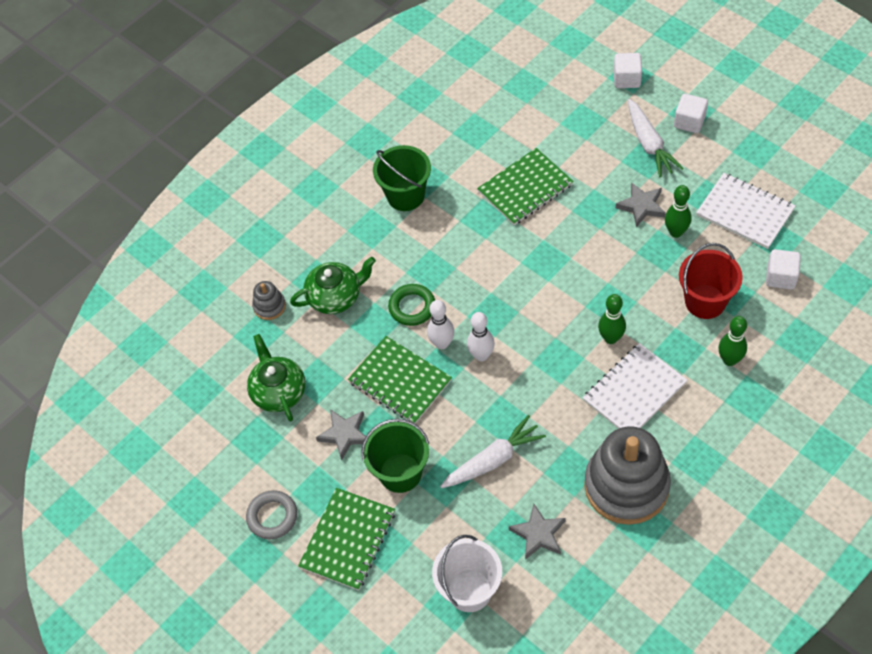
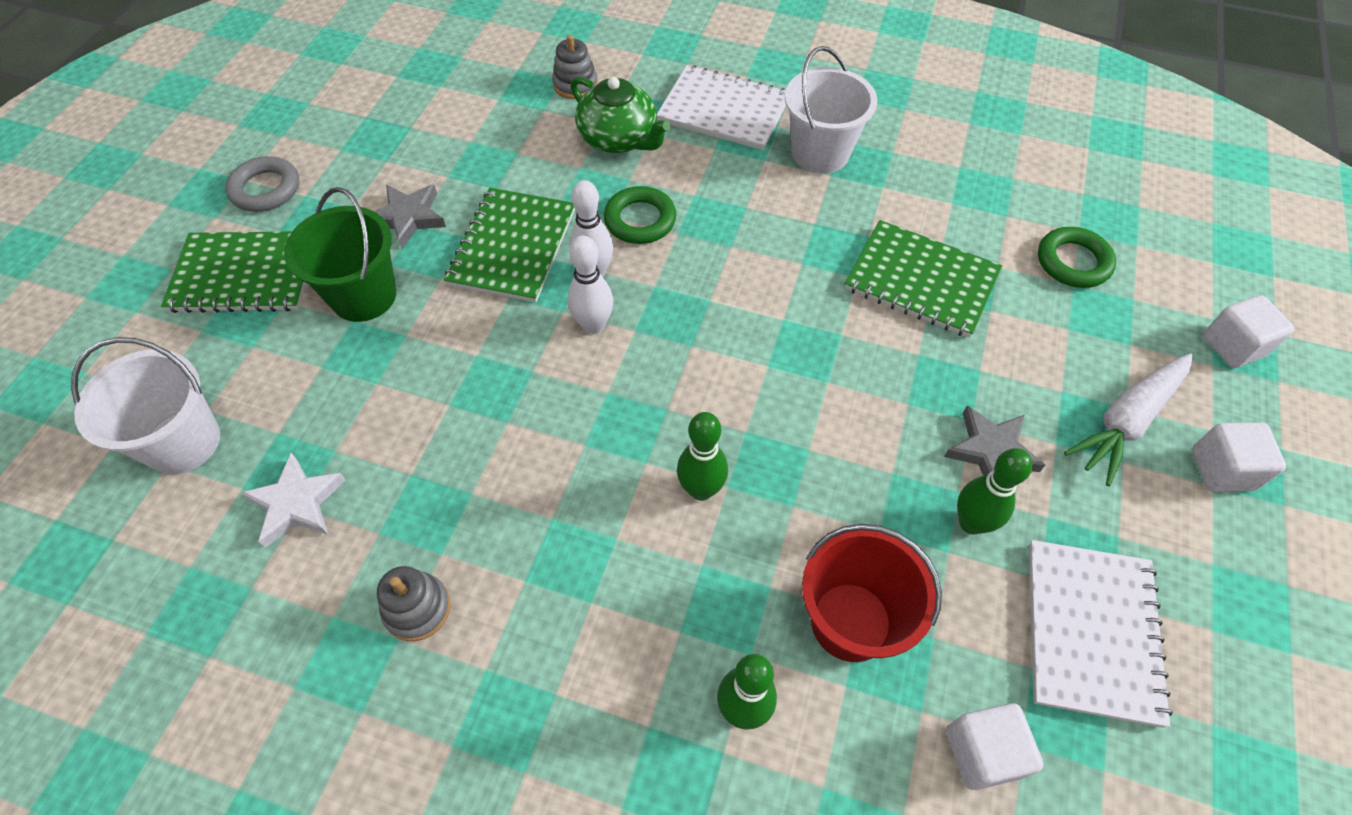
camera: 60 degrees right, 0 degrees up
(278, 391) = (453, 134): green teapot -> none
(405, 196) = (820, 153): green bucket -> white bucket
(493, 460) = (415, 399): white carrot -> none
(538, 534) = (297, 503): grey star -> white star
(545, 116) = (1073, 262): none -> green ring
(626, 486) = (417, 608): grey stacking toy -> grey stacking toy, size x0.43
(634, 391) = (610, 561): white notebook -> white notebook (723, 110)

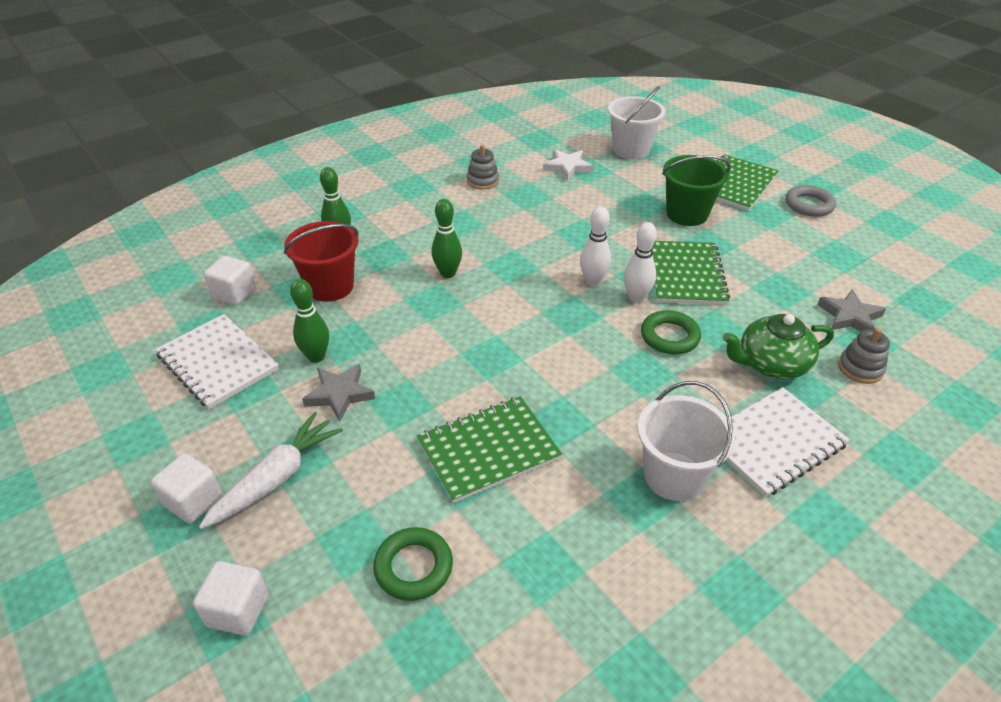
camera: 125 degrees right, 15 degrees down
(408, 217) = (745, 245): grey star -> grey star (850, 317)
(512, 247) = (686, 275): green notebook -> green notebook turned 45 degrees clockwise
(1127, 421) = (276, 478): white carrot -> white carrot turned 45 degrees clockwise

